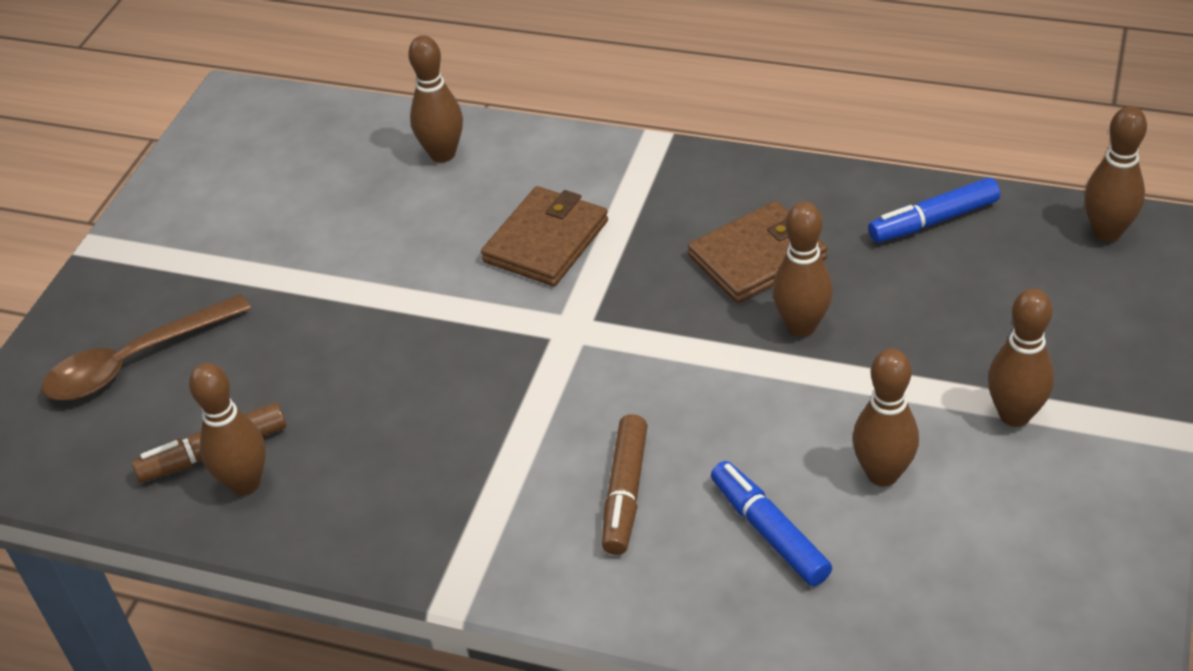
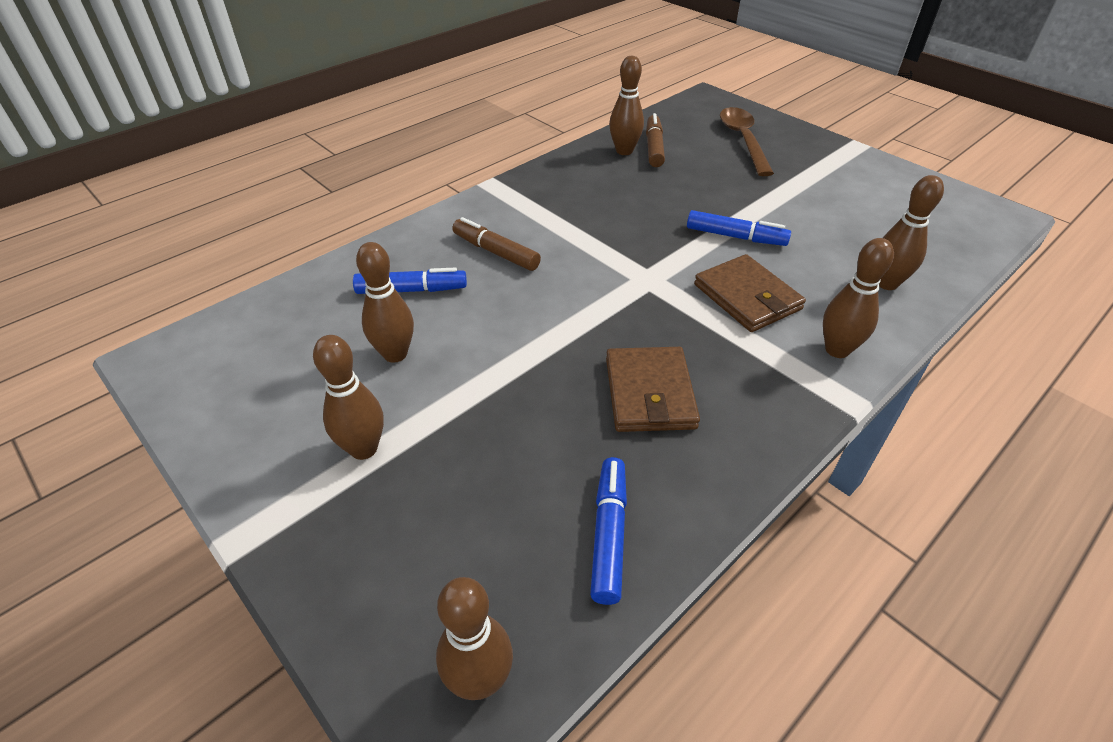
camera: 115 degrees right, 0 degrees up
(425, 286) = (735, 237): none -> blue marker
(801, 326) = (556, 381): brown bowling pin -> brown bowling pin (837, 350)

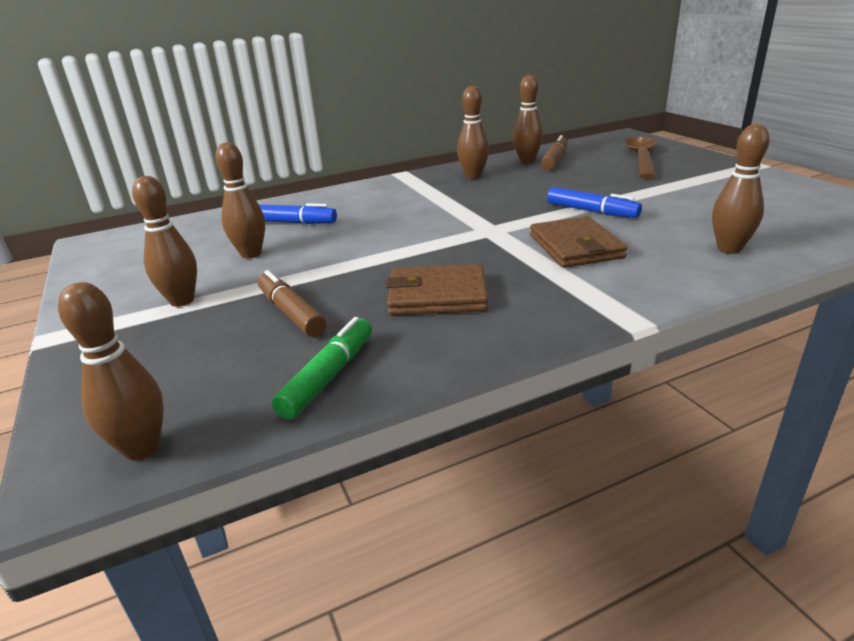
camera: 20 degrees right, 15 degrees down
(496, 252) = (375, 208): brown marker -> brown marker (291, 313)
(608, 534) = (328, 376): blue marker -> green marker
(649, 393) = (437, 295): brown wallet -> brown wallet turned 75 degrees clockwise
(837, 350) = (644, 286): brown bowling pin -> brown bowling pin (473, 176)

